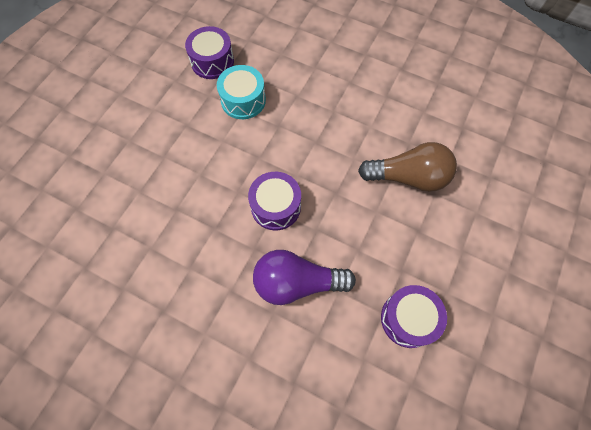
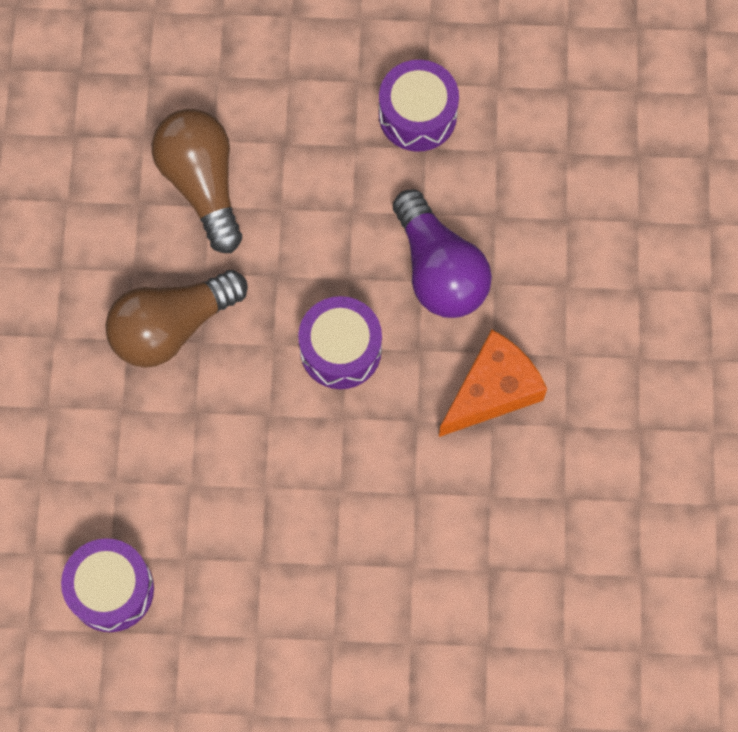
camera: 115 degrees left, 5 degrees up
(207, 278) = (492, 391): none -> orange cheese
(243, 100) = (171, 493): turquoise drum -> none
(330, 132) = (172, 327): none -> brown light bulb

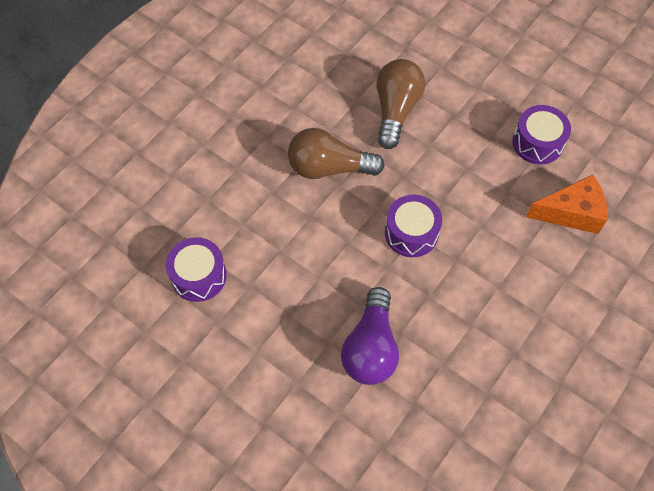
camera: 35 degrees right, 10 degrees down
(439, 270) = (496, 226): purple light bulb -> purple light bulb (371, 348)
(492, 391) = (483, 307): orange cheese -> orange cheese (571, 212)

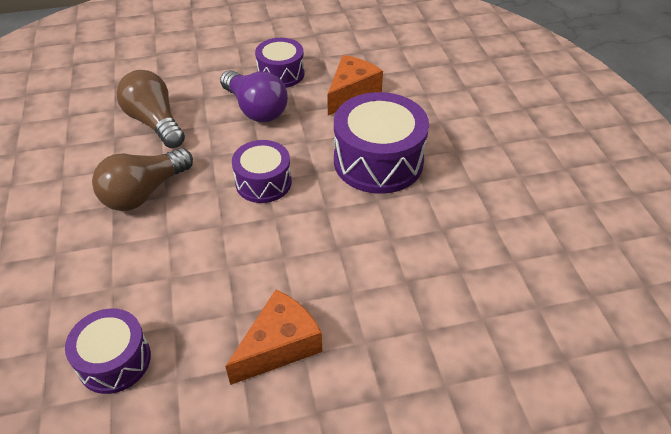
camera: 50 degrees left, 15 degrees down
(289, 361) = (279, 346): none -> orange cheese
(371, 348) = (330, 275): purple light bulb -> purple light bulb (255, 109)
(513, 294) = (378, 161): none -> purple drum

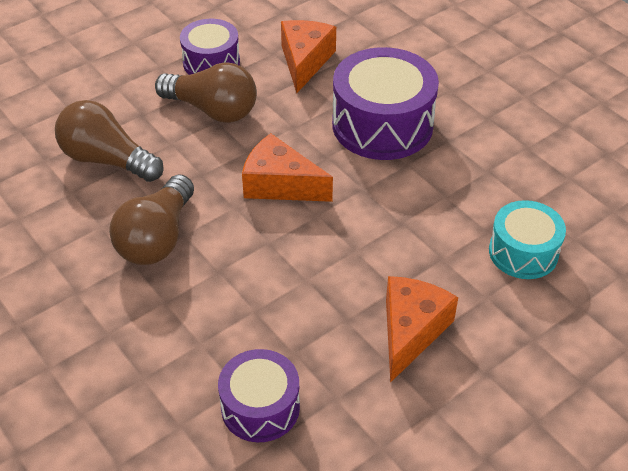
camera: 25 degrees left, 0 degrees up
(255, 109) = (212, 110): purple light bulb -> brown light bulb
(263, 182) = (280, 184): purple drum -> orange cheese
(426, 313) = (523, 252): none -> turquoise drum

